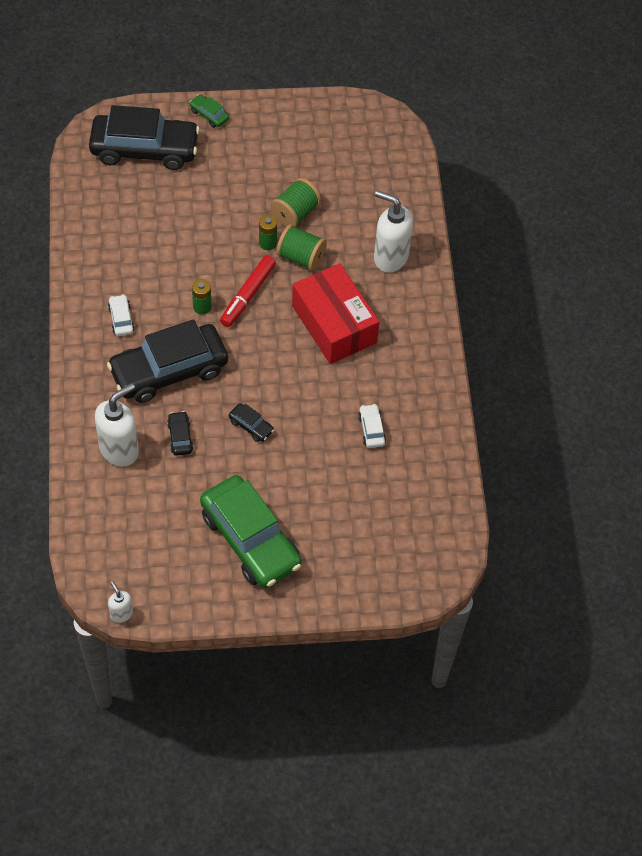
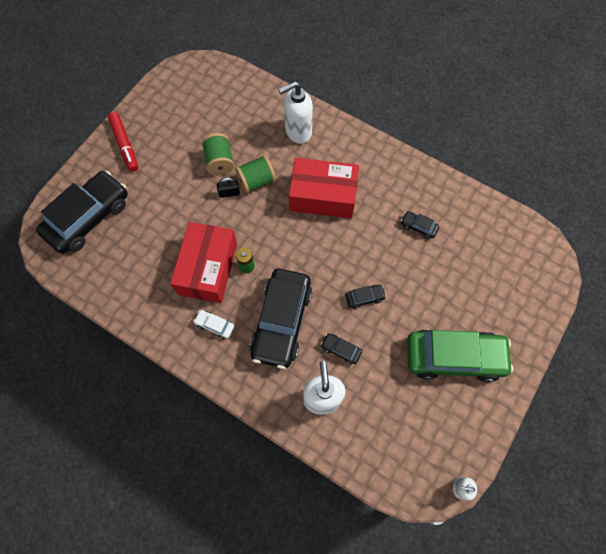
camera: 50 degrees left, 10 degrees up
(173, 277) = (208, 268): none -> red box
(209, 115) = (97, 160): green car -> none
(248, 295) = (260, 232): red marker -> red marker (125, 145)
(267, 243) = (229, 193): green battery -> black padlock
(371, 429) = (418, 227): white car -> black car

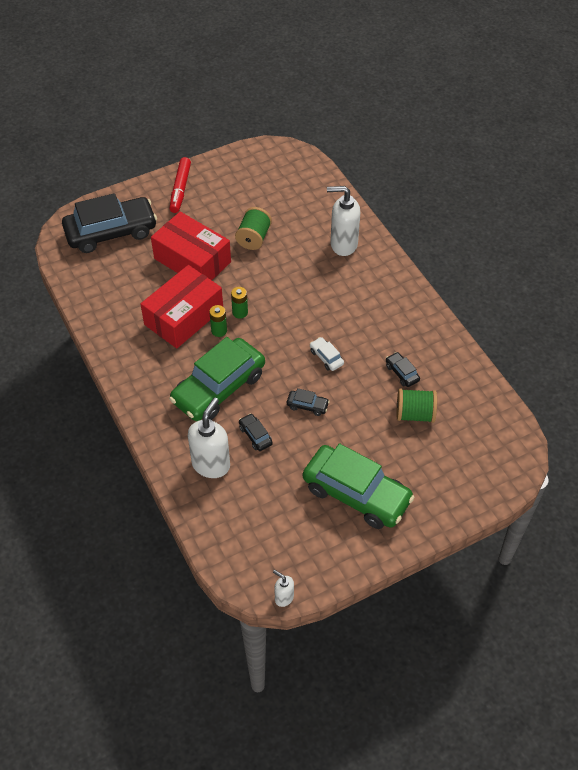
camera: 30 degrees right, 15 degrees down
(215, 325) = (158, 363): white car -> white car (326, 357)
(229, 193) = (244, 266): black padlock -> none
(253, 239) = (240, 312): none -> green battery
(256, 181) = (276, 268): green spool -> green spool (414, 414)
(282, 321) = (219, 388): black car -> green car
(323, 196) = (329, 306): red box -> red box (192, 260)

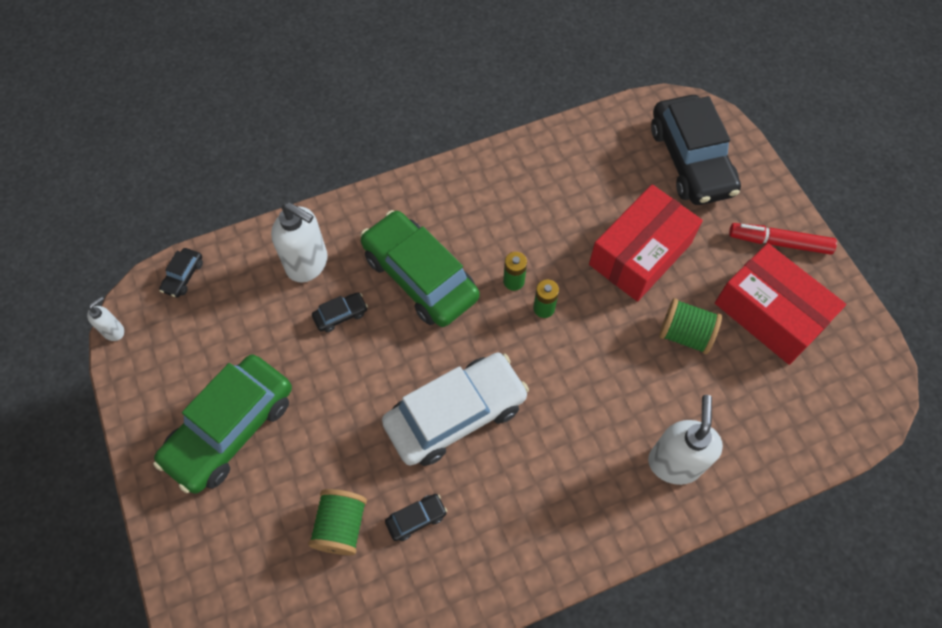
camera: 95 degrees right, 10 degrees up
(184, 317) = (540, 241): red box -> red box (770, 314)
(307, 405) = (377, 381): black car -> black car (183, 276)
(326, 357) = (455, 414): white car -> white car, size x2.48

